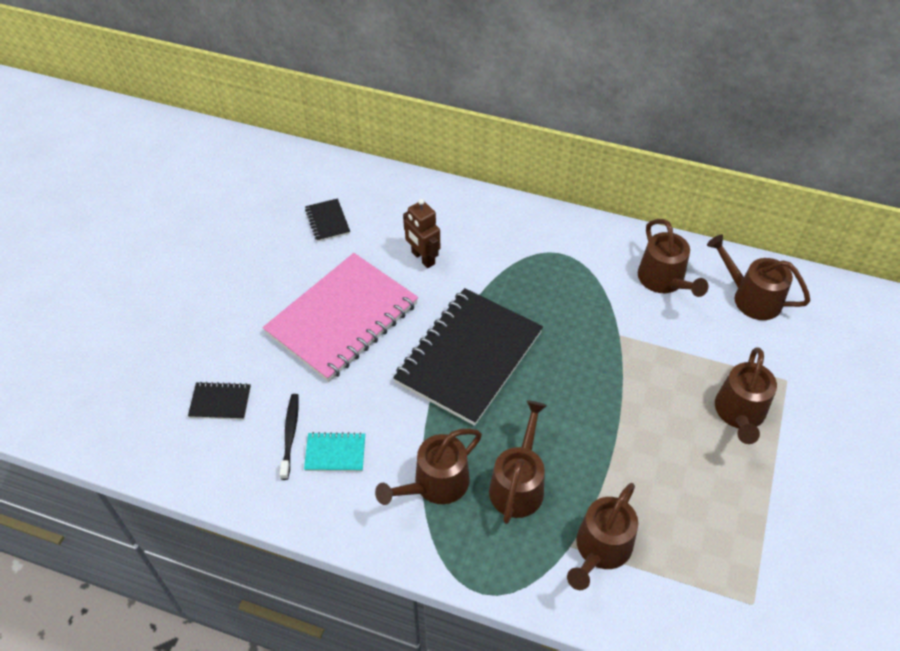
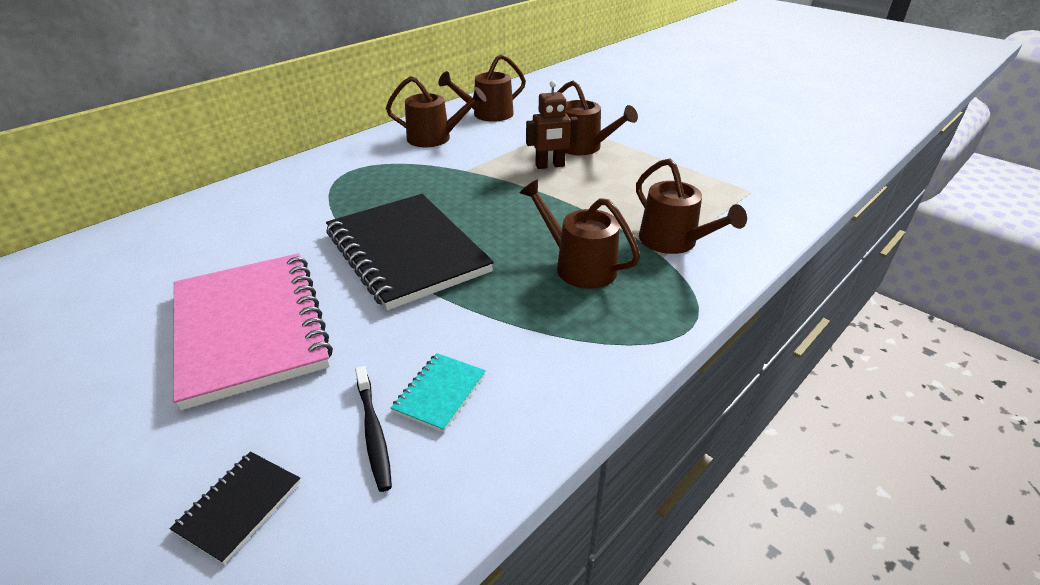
camera: 65 degrees left, 15 degrees down
(290, 434) = (373, 432): black toothbrush -> black toothbrush turned 135 degrees counterclockwise
(327, 221) = (90, 299): black notebook -> none
(423, 258) = (248, 244): brown robot -> brown robot (550, 166)
(435, 484) = (542, 320): brown watering can -> none

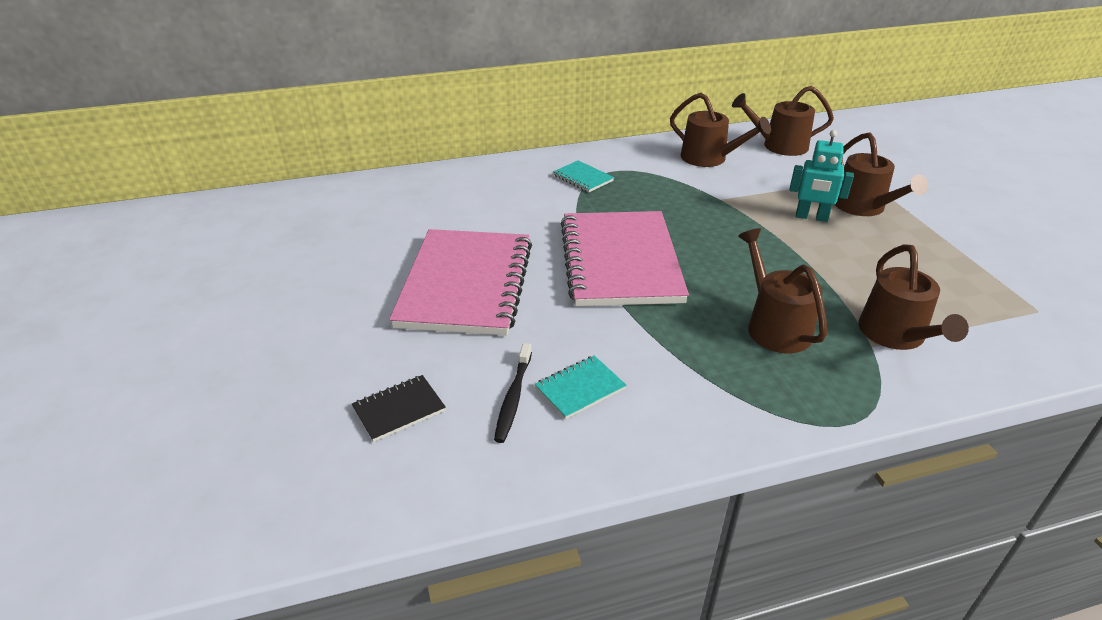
camera: 30 degrees right, 0 degrees up
(324, 184) = (583, 178): none -> turquoise notebook
(406, 252) = (620, 261): black notebook -> pink notebook
(550, 166) = (811, 217): brown robot -> turquoise robot

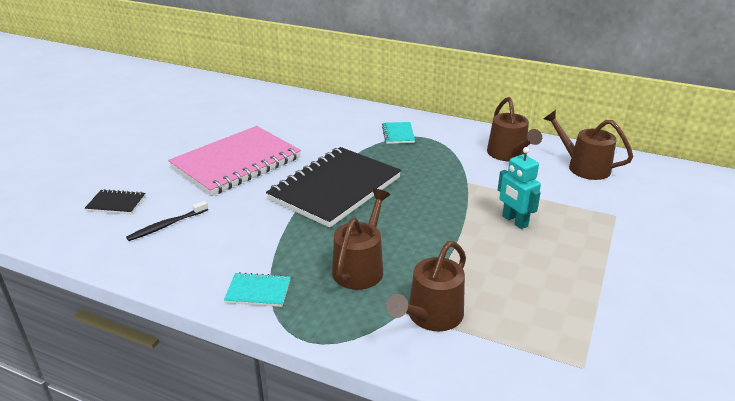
camera: 40 degrees right, 5 degrees down
(580, 389) = (201, 238): turquoise notebook -> turquoise notebook (258, 291)
(620, 261) = (335, 188): pink notebook -> black notebook
(863, 207) = (572, 233): brown watering can -> none

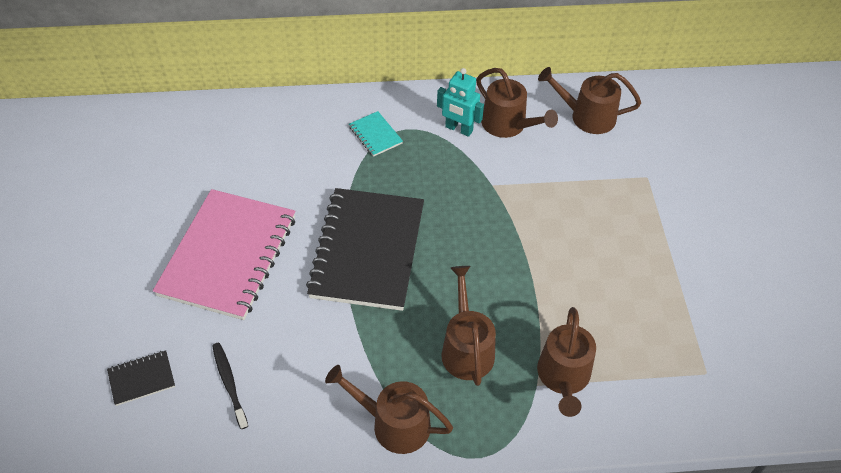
camera: 30 degrees left, 20 degrees up
(167, 225) = (229, 384): black toothbrush -> black toothbrush turned 135 degrees clockwise
(258, 291) = (394, 424): turquoise notebook -> brown watering can
(514, 221) = (566, 223): turquoise robot -> turquoise robot (458, 129)

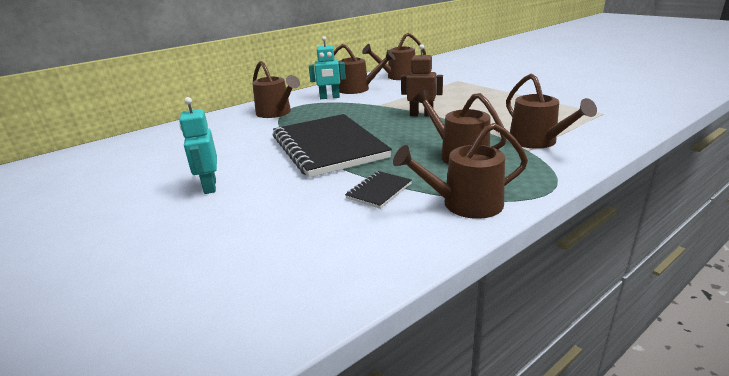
camera: 30 degrees left, 25 degrees down
(141, 379) = (177, 286): black notebook -> black notebook (379, 191)
(228, 256) = (209, 186): pink notebook -> turquoise robot
(229, 384) = (286, 247): black toothbrush -> none
(375, 135) = (276, 113): turquoise notebook -> brown watering can
(514, 241) = (421, 115): none -> brown robot

